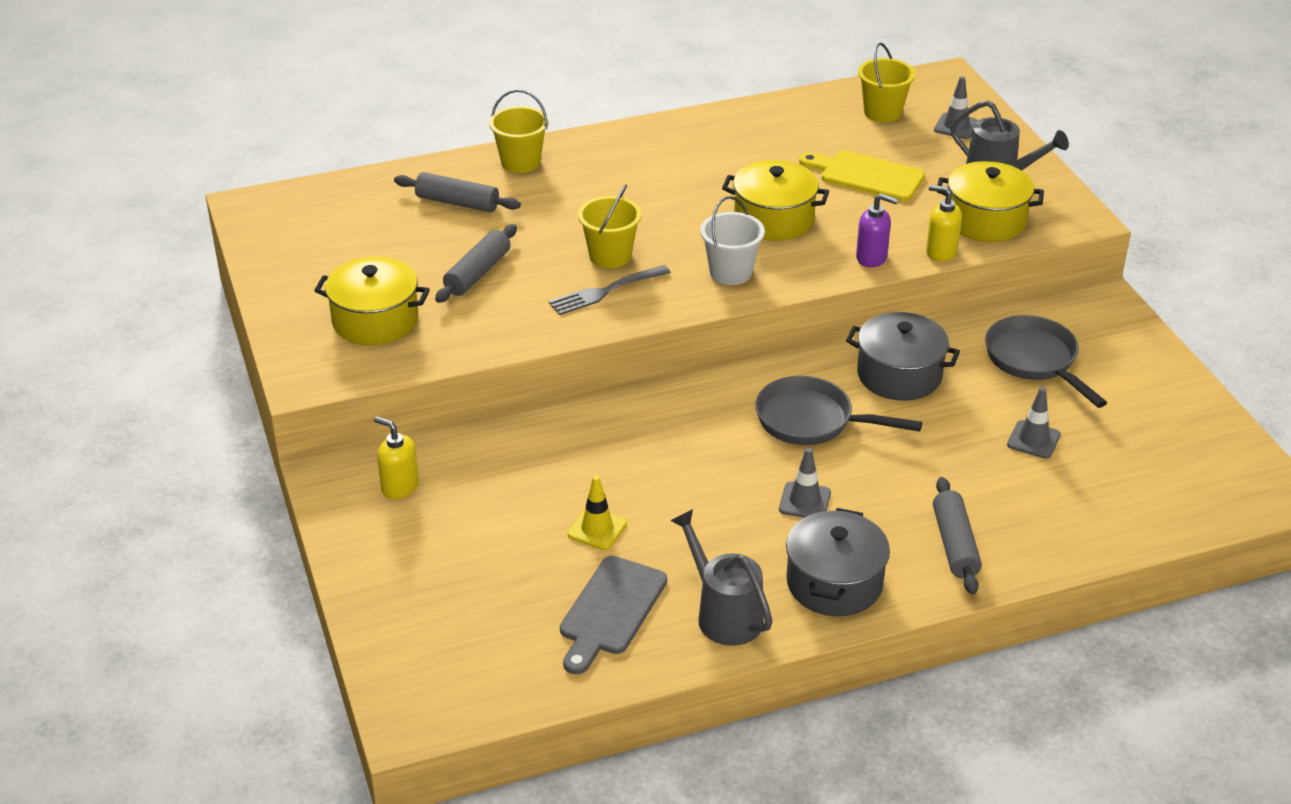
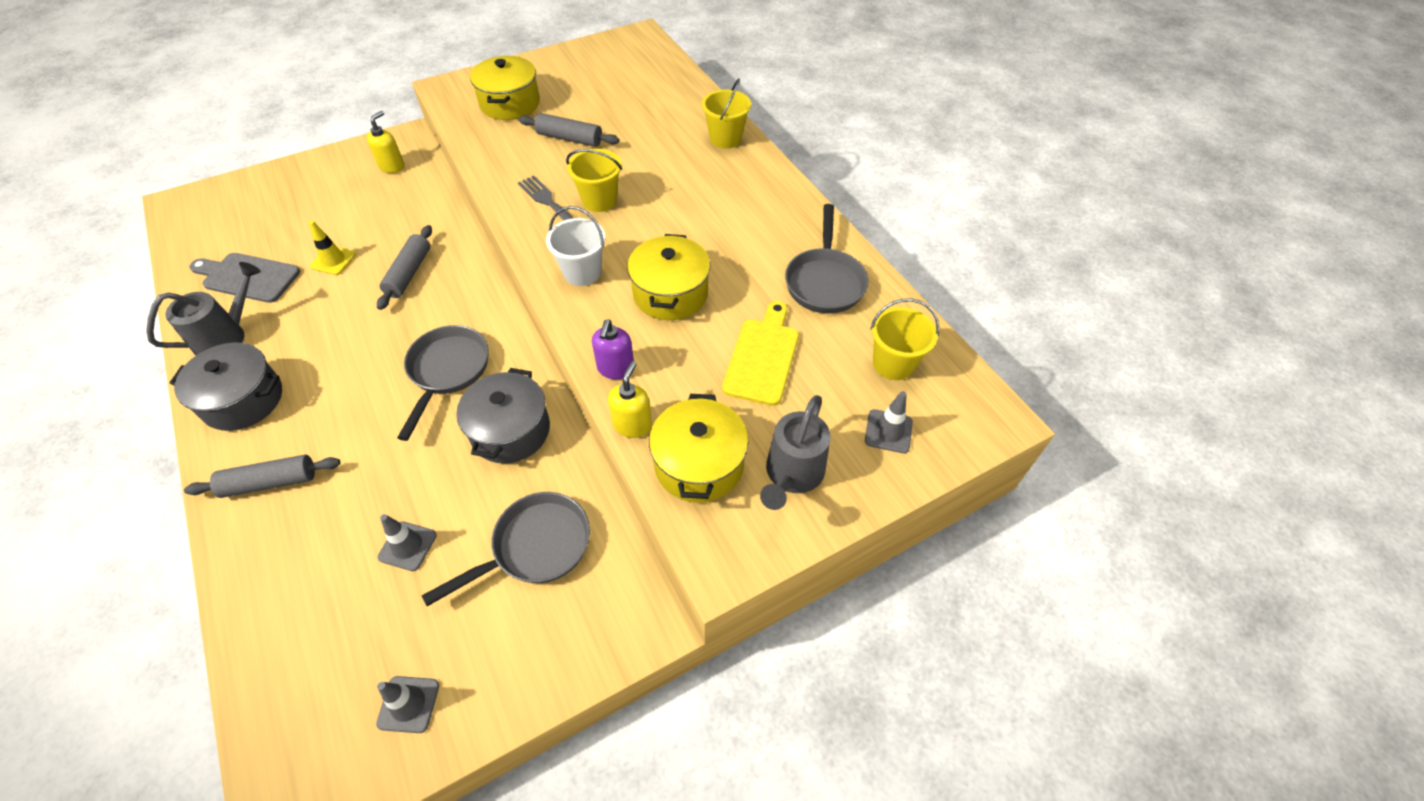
camera: 80 degrees right, 15 degrees up
(457, 203) = (661, 117): grey rolling pin -> grey rolling pin (409, 273)
(773, 131) = (824, 281): none -> grey pan
(805, 501) = (344, 374): grey traffic cone -> grey traffic cone (408, 704)

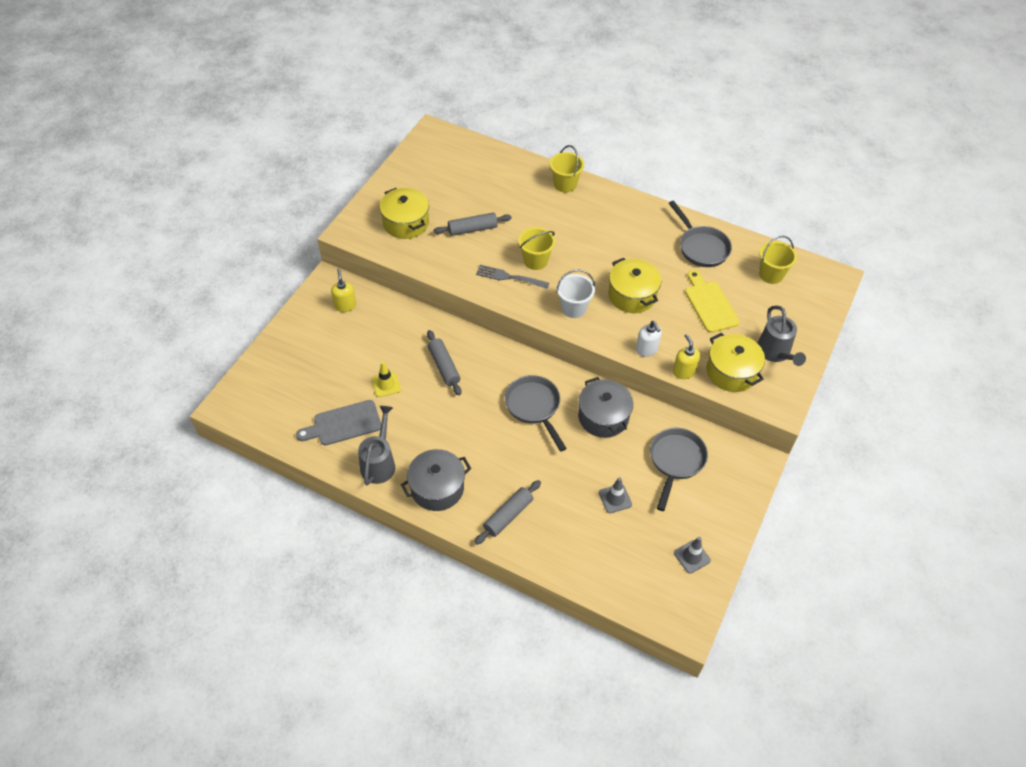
camera: 35 degrees left, 0 degrees up
(615, 368) = (646, 349): purple soap dispenser -> white soap dispenser
(888, 431) = (797, 309): grey traffic cone -> none

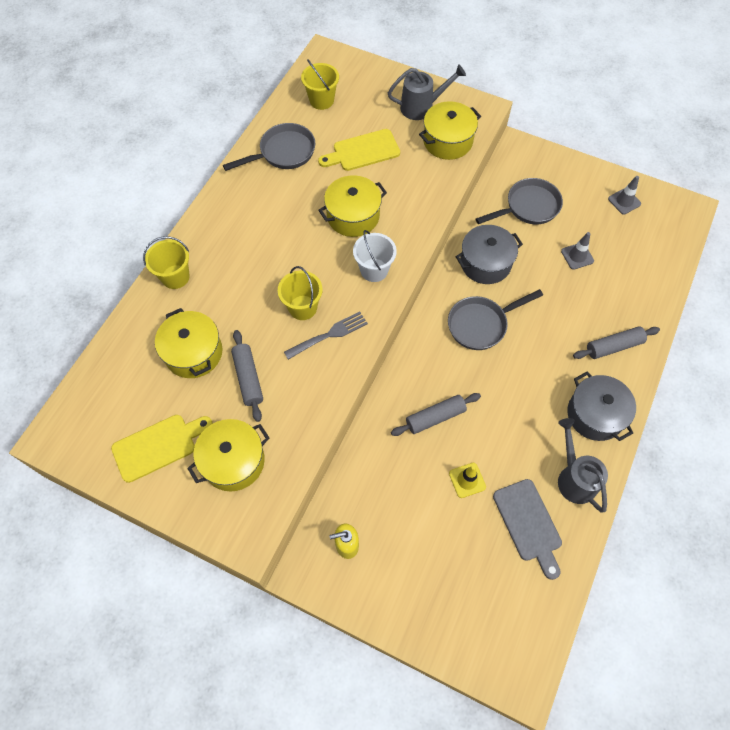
camera: 90 degrees left, 10 degrees up
(379, 462) = (574, 477): grey watering can -> grey watering can turned 60 degrees clockwise
(422, 183) = (158, 446): none -> yellow cutting board
(496, 198) = (193, 353): none -> yellow pot
(508, 515) = (613, 346): grey rolling pin -> grey rolling pin turned 60 degrees counterclockwise
(509, 277) = (329, 335): grey fork -> grey fork turned 135 degrees counterclockwise
(646, 349) = (426, 206): white soap dispenser -> none
(675, 461) = (528, 207): grey pan -> grey pan turned 135 degrees clockwise
(683, 371) = (451, 178): yellow soap dispenser -> none

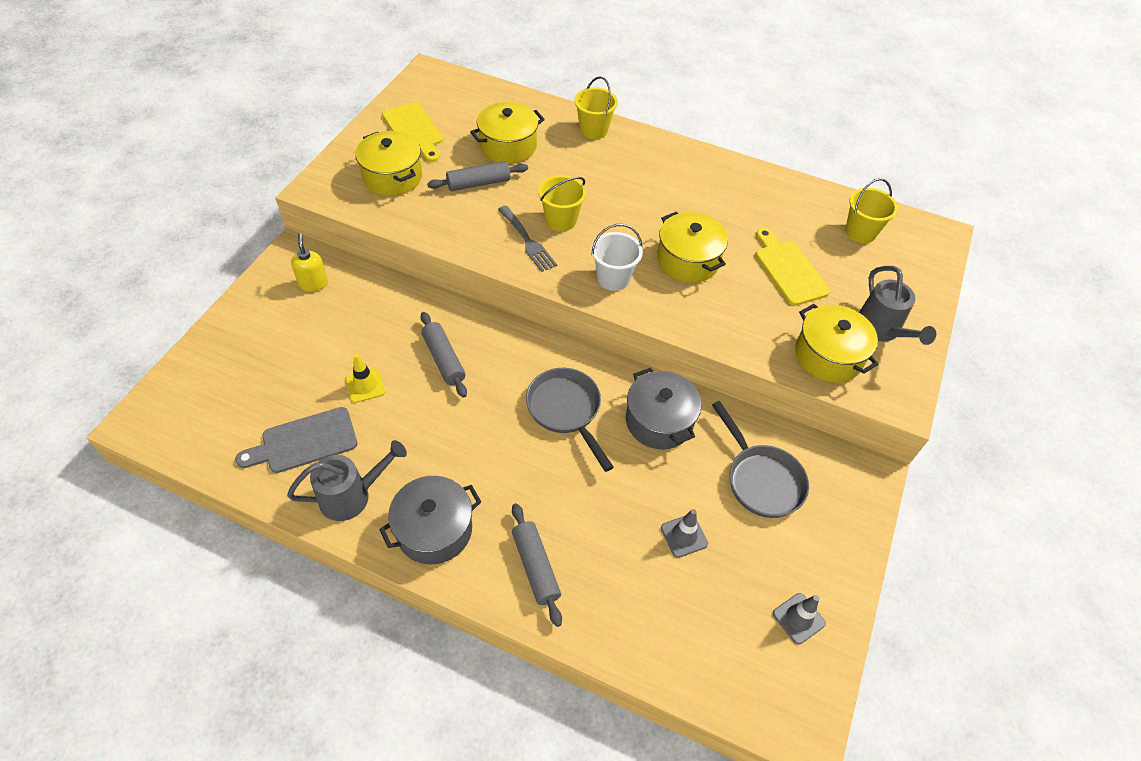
camera: 85 degrees right, 10 degrees down
(283, 152) = (769, 201): grey pan -> none

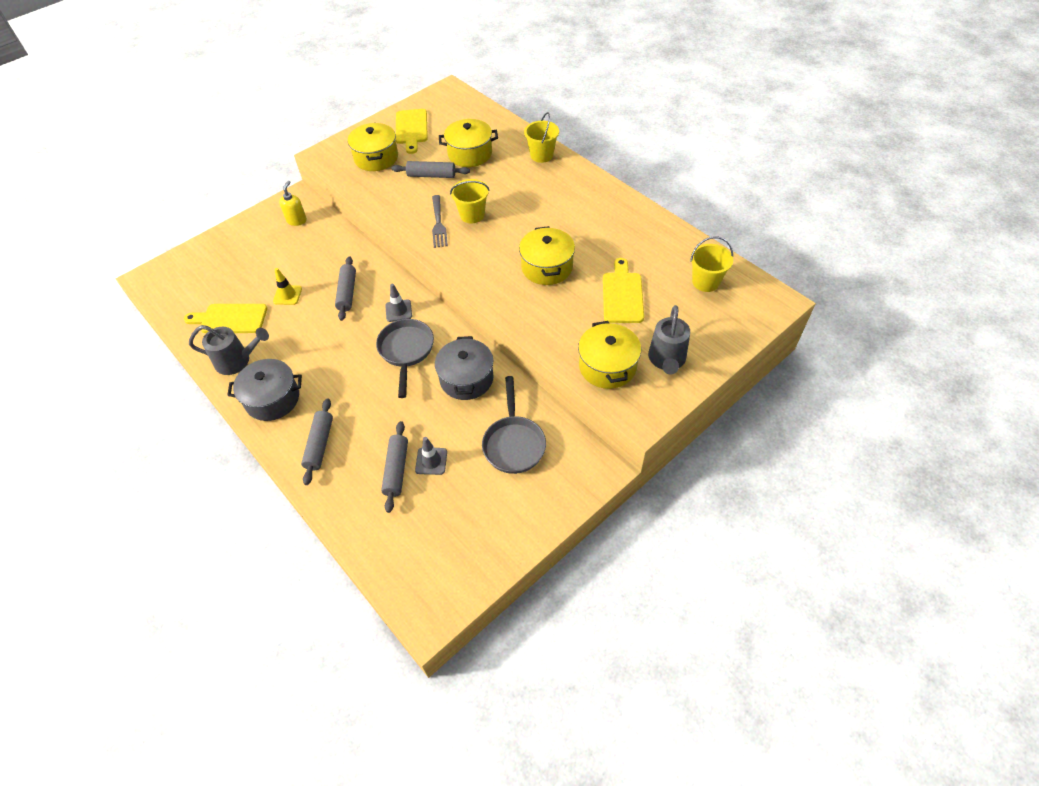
camera: 30 degrees right, 0 degrees up
(304, 442) = (230, 319): grey cutting board -> yellow cutting board
(613, 278) = (482, 265): white bucket -> none
(650, 562) = (396, 469): none -> grey rolling pin
(798, 618) = (475, 546): grey traffic cone -> grey traffic cone (398, 311)

